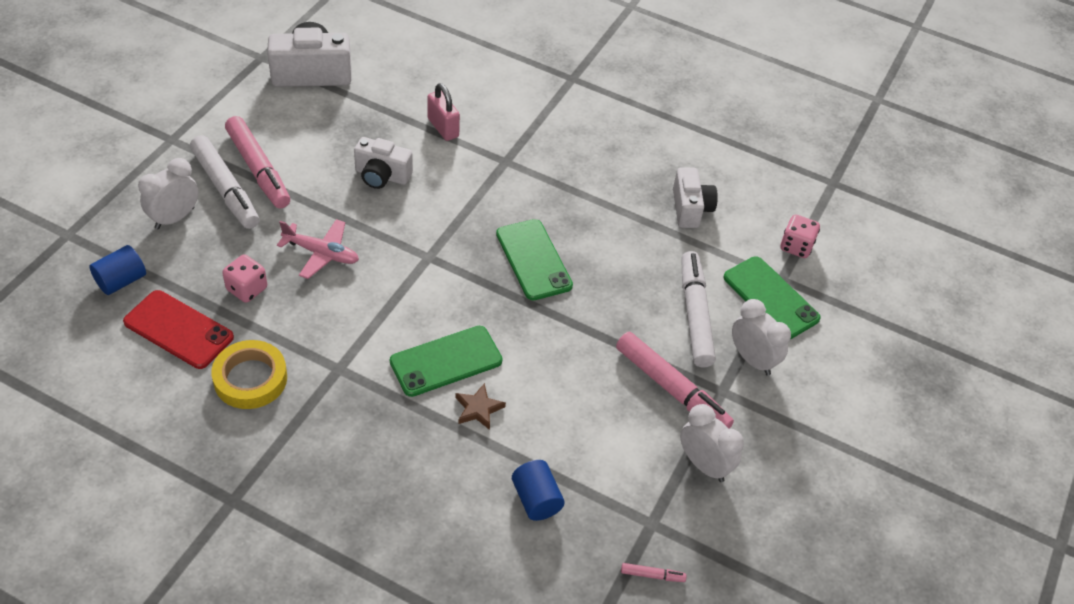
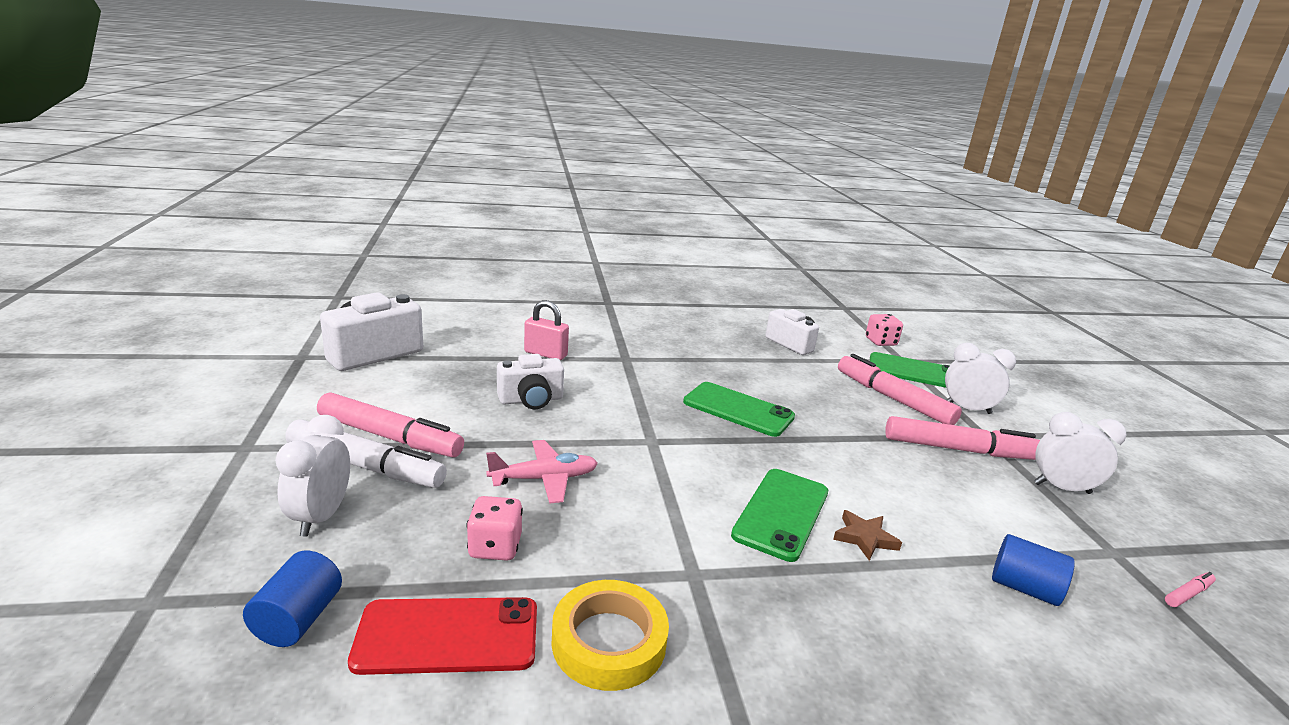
camera: 35 degrees left, 25 degrees down
(695, 315) = (893, 399): white marker -> pink marker

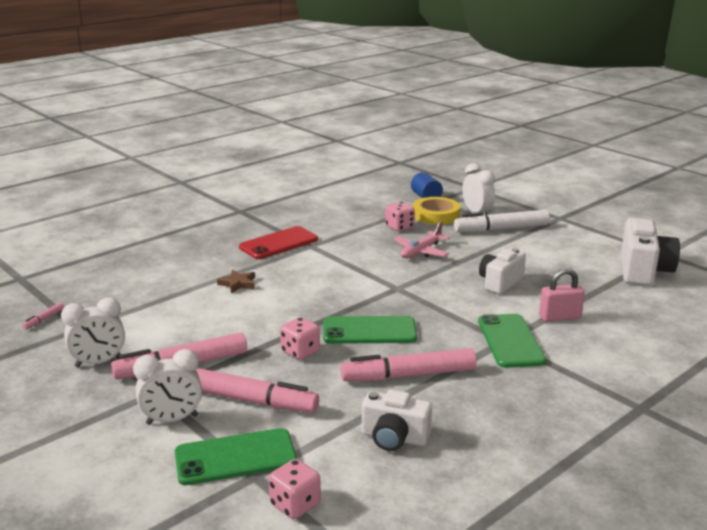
camera: 150 degrees right, 0 degrees up
(390, 437) = (520, 240): pink marker -> pink marker (408, 375)
(447, 636) = (376, 208): red phone -> red phone (278, 243)
(609, 641) = (323, 222): yellow tape -> yellow tape (436, 215)
(781, 513) = (289, 279): green phone -> green phone (510, 341)
(825, 417) = (300, 352): none -> pink dice
(1024, 588) = (146, 291): blue cylinder -> none

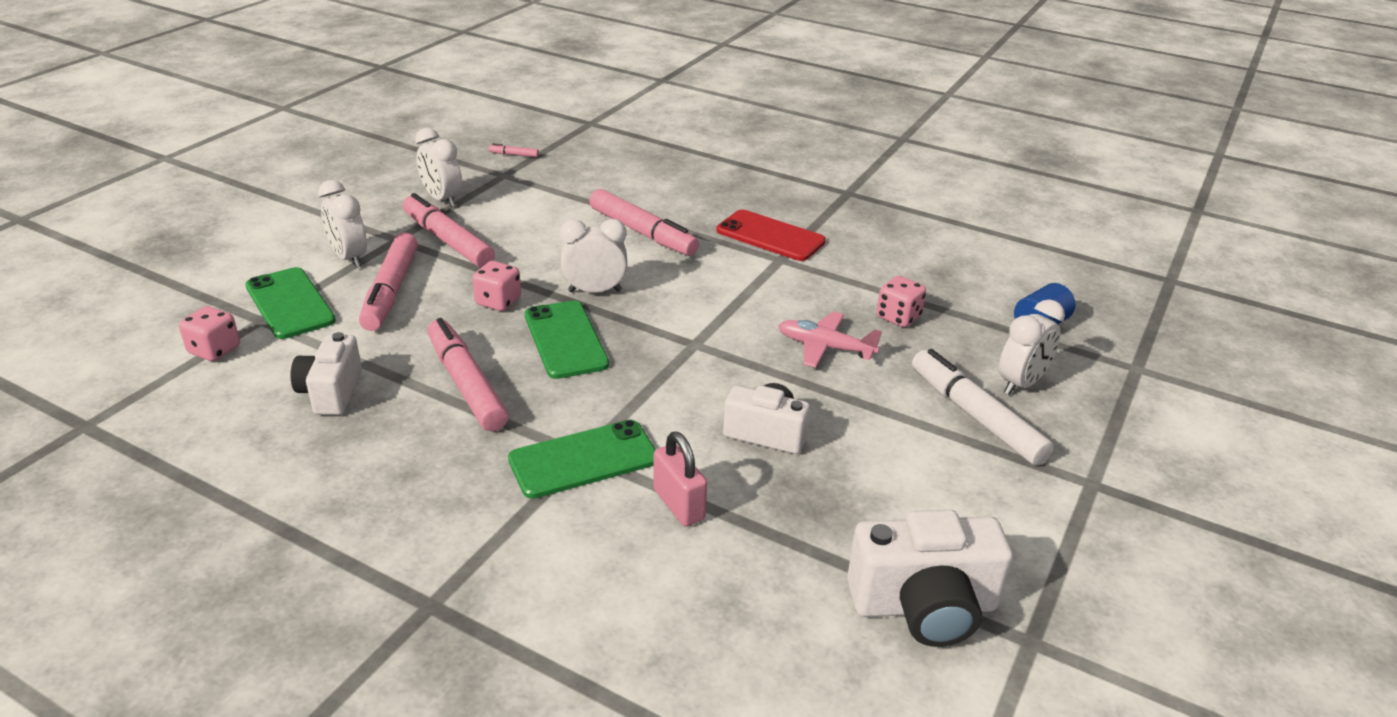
camera: 70 degrees right, 10 degrees up
(238, 284) = (642, 233): brown star -> pink marker
(310, 312) = (595, 291): none -> white clock
(436, 215) = (974, 344): yellow tape -> none

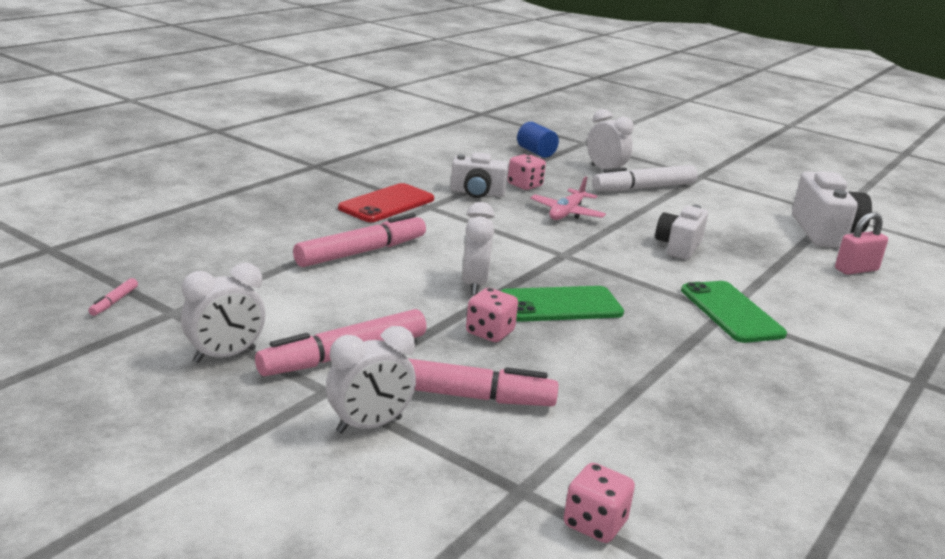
camera: 85 degrees left, 10 degrees down
(290, 303) = (482, 469): green phone -> none
(331, 392) = (667, 432): white camera -> white camera (477, 193)
(466, 384) = (639, 356): pink marker -> none
(679, 504) = (768, 284): pink padlock -> pink padlock (856, 270)

